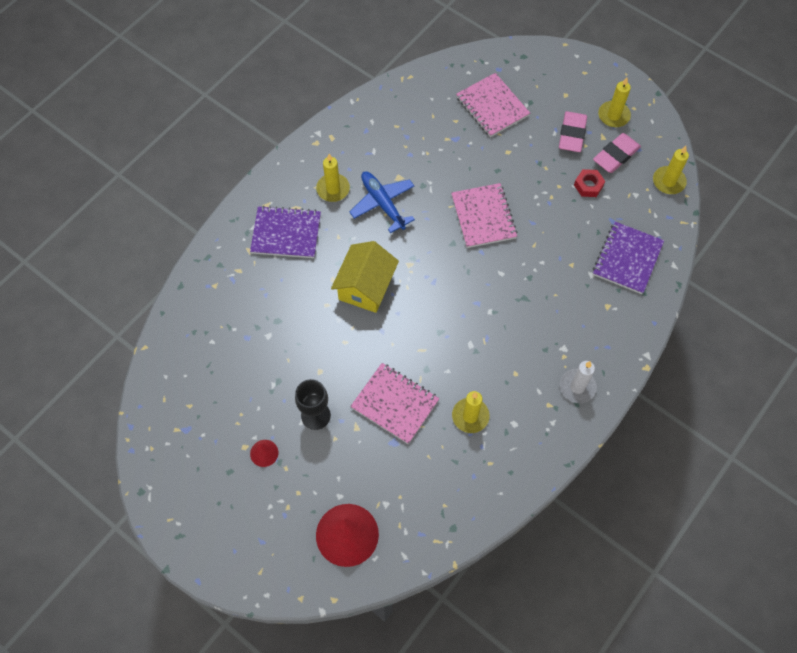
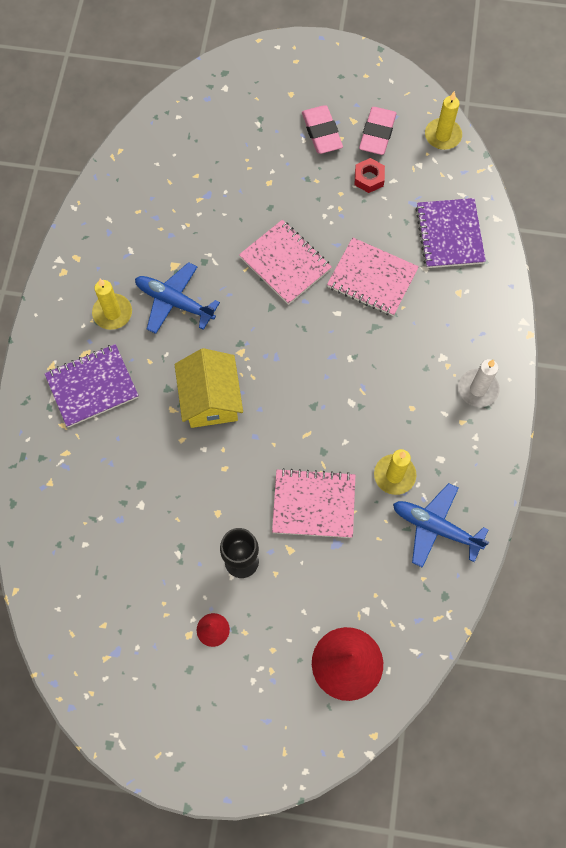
camera: 30 degrees left, 5 degrees up
(478, 472) = (435, 527): none -> blue plane
(492, 106) = (224, 142): pink notebook -> pink notebook (372, 278)
(613, 115) = (351, 93): yellow candle -> none

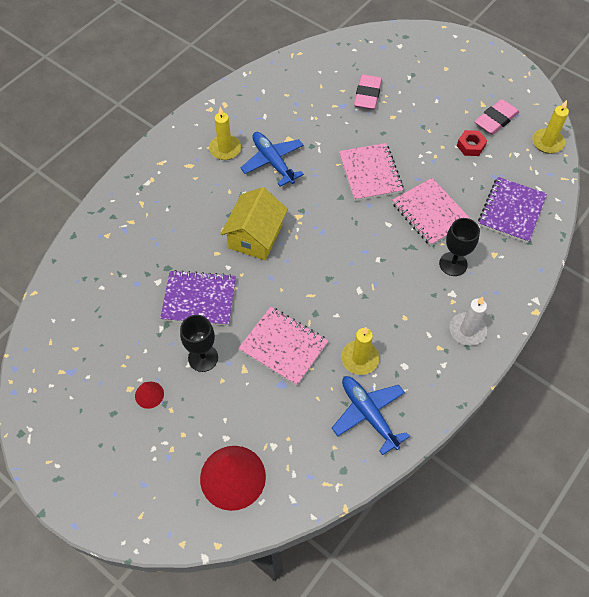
camera: 30 degrees right, 10 degrees down
(92, 386) = (179, 188): purple notebook -> purple notebook (199, 299)
(321, 132) = (453, 102): pink eraser -> pink eraser (367, 95)
(425, 324) = (453, 264): none -> black goblet

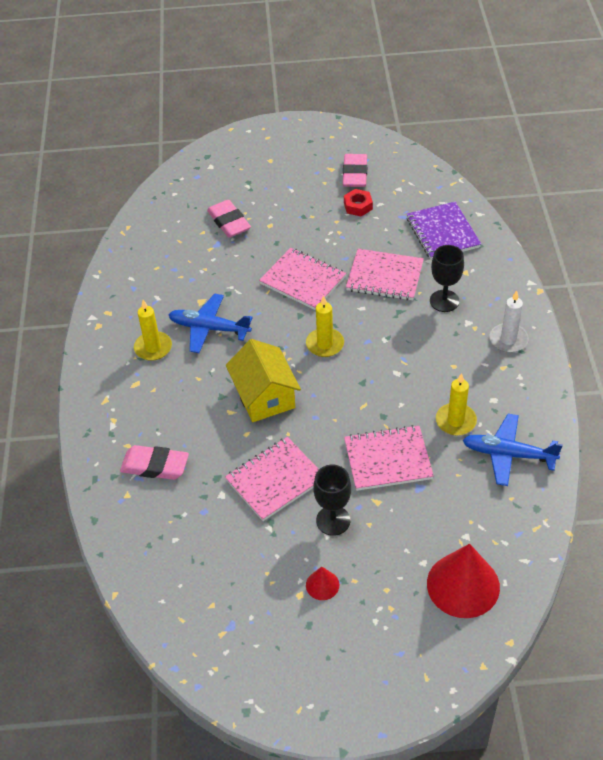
camera: 40 degrees left, 10 degrees down
(142, 229) = (155, 466): none -> pink eraser
(199, 299) = (275, 480): purple notebook -> pink notebook
(547, 142) = (412, 165): yellow candle -> yellow candle (325, 344)

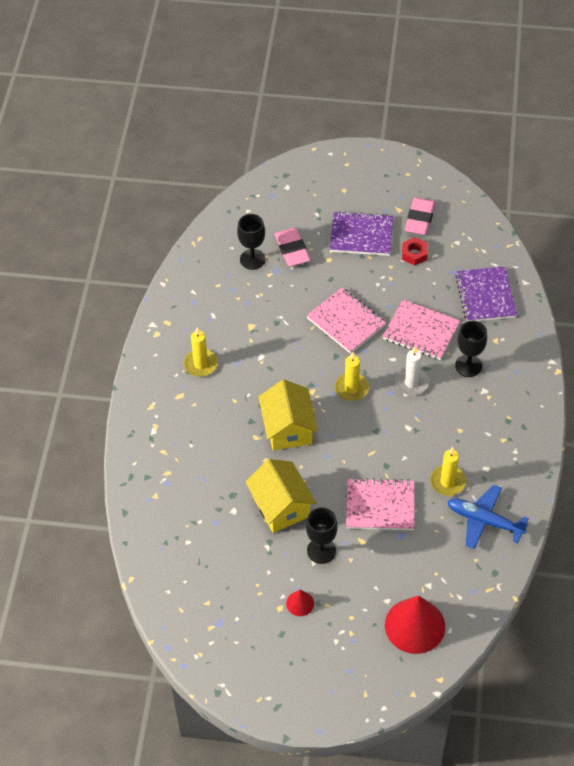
camera: 10 degrees right, 5 degrees up
(155, 466) = (183, 474): pink eraser -> none
(189, 237) = (252, 259): none -> black goblet
(209, 328) = (253, 354): blue plane -> none
(275, 480) = (281, 506): pink notebook -> yellow house
(298, 198) = (361, 235): none -> purple notebook
(508, 340) = (515, 414): white candle -> white candle (411, 383)

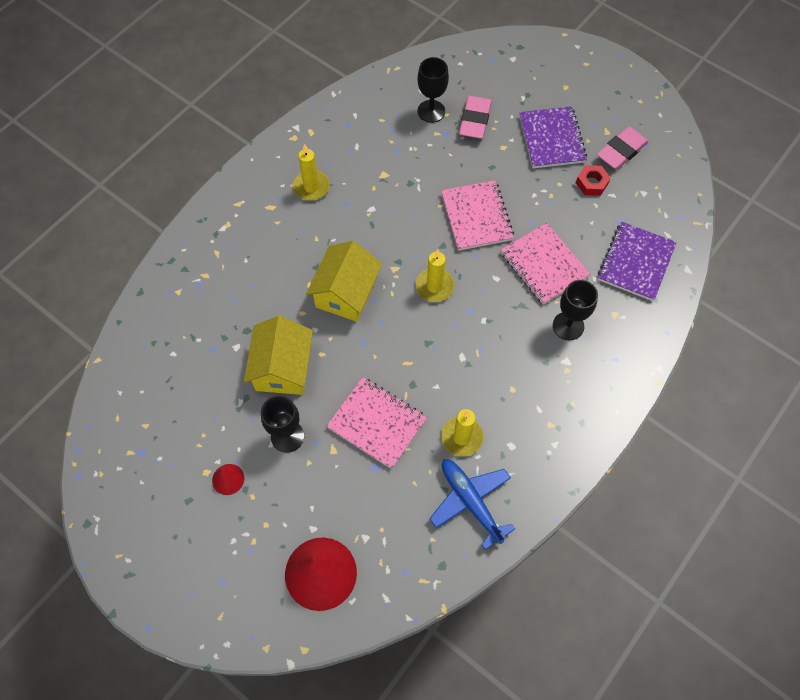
camera: 30 degrees right, 10 degrees up
(361, 235) = (551, 139): purple notebook -> purple notebook turned 45 degrees clockwise
(411, 383) = (498, 312): white candle -> none

